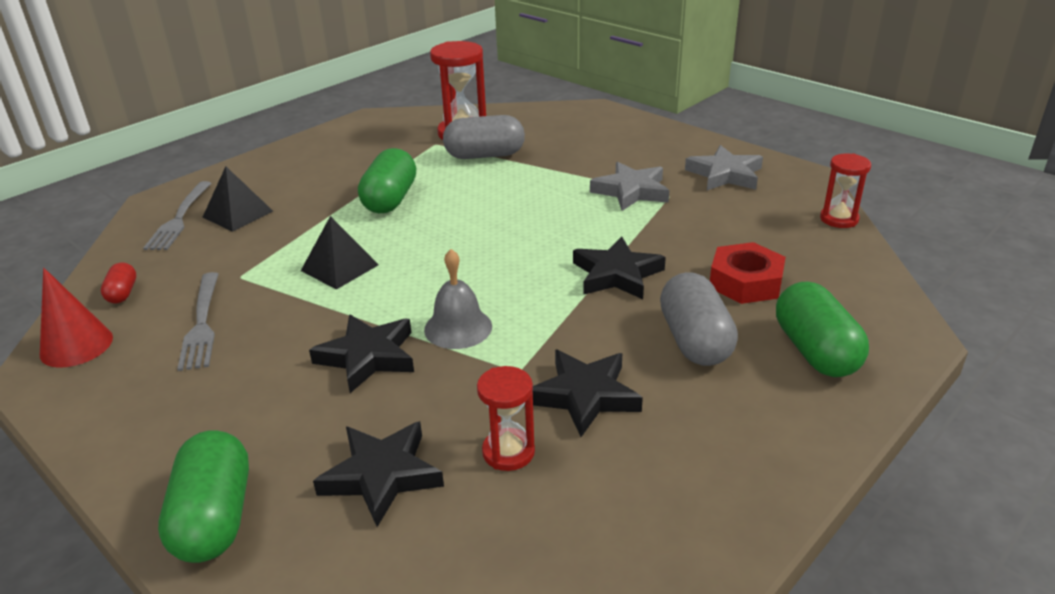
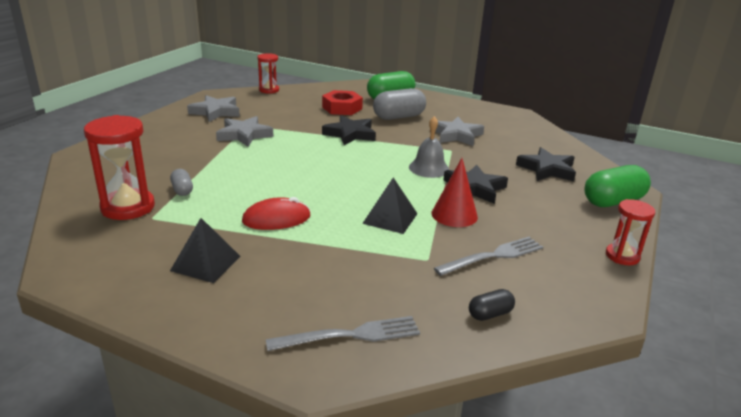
camera: 110 degrees left, 5 degrees down
(76, 345) = (564, 307): red cone -> red cone (454, 215)
(122, 293) = (490, 314): red capsule -> black capsule
(237, 214) = (327, 296): black pyramid -> black pyramid (206, 263)
(390, 200) = (276, 219): green capsule -> red mouse
(485, 155) = (182, 190): grey capsule -> grey capsule, size x0.51
(508, 452) = (505, 146): red hourglass -> red hourglass (622, 256)
(585, 396) = (456, 135): black star -> grey star

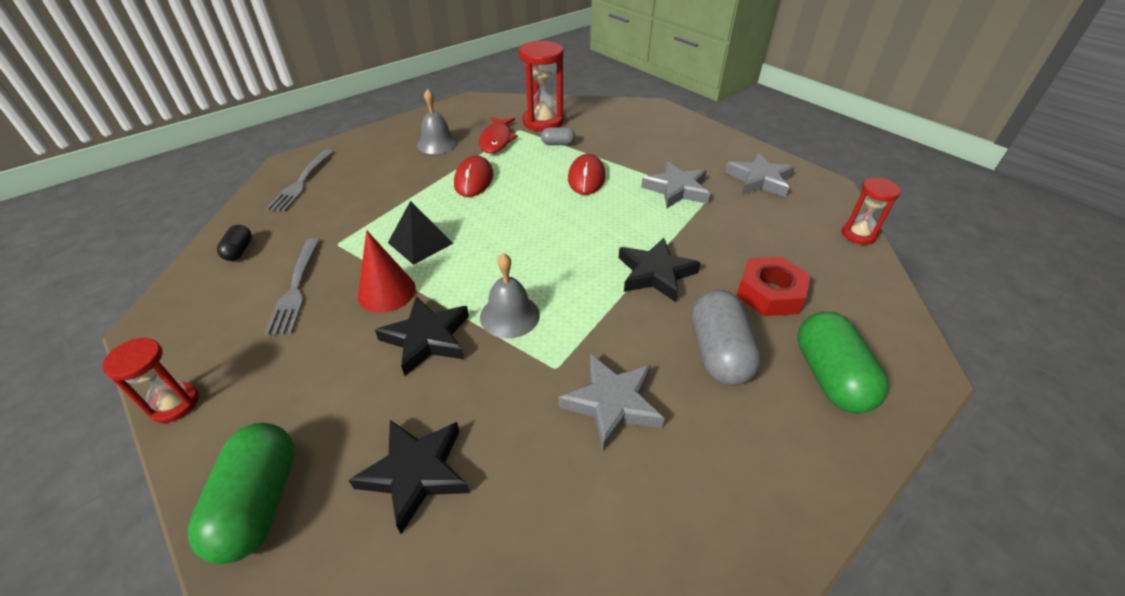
camera: 115 degrees right, 15 degrees up
(184, 225) = (497, 140): none -> red fish
(206, 263) = (437, 143): black pyramid -> grey bell
(244, 168) = (586, 178): none -> red mouse

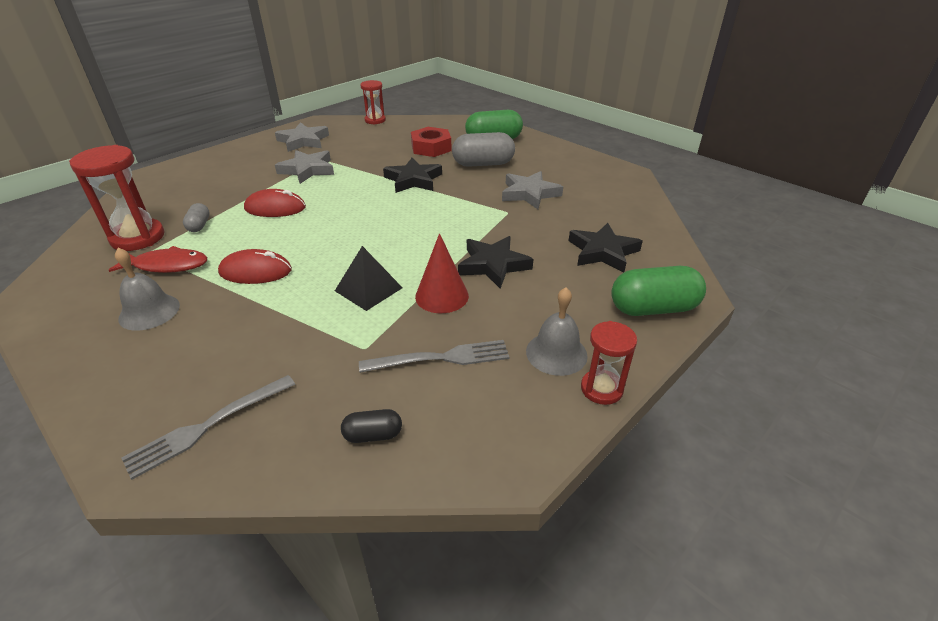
camera: 95 degrees left, 5 degrees down
(301, 182) = (207, 426): grey fork -> grey fork turned 135 degrees clockwise
(509, 315) = (463, 232): grey bell -> grey bell (556, 353)

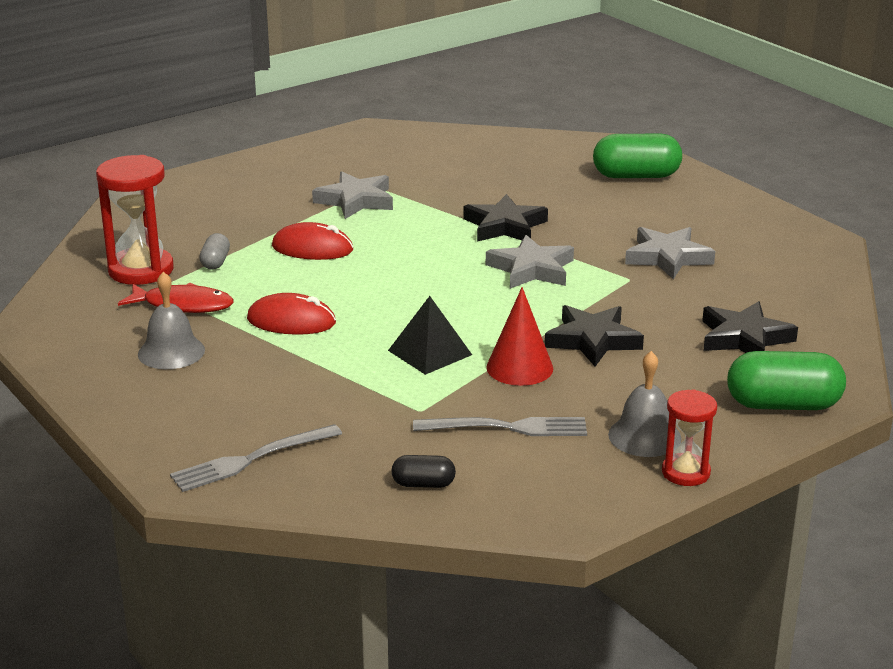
camera: 10 degrees right, 10 degrees down
(303, 141) = (349, 158): grey star -> grey star (531, 269)
(375, 120) = (458, 133): red hourglass -> none
(431, 148) = (538, 181): red nut -> none
(483, 164) = (611, 211): grey capsule -> none

